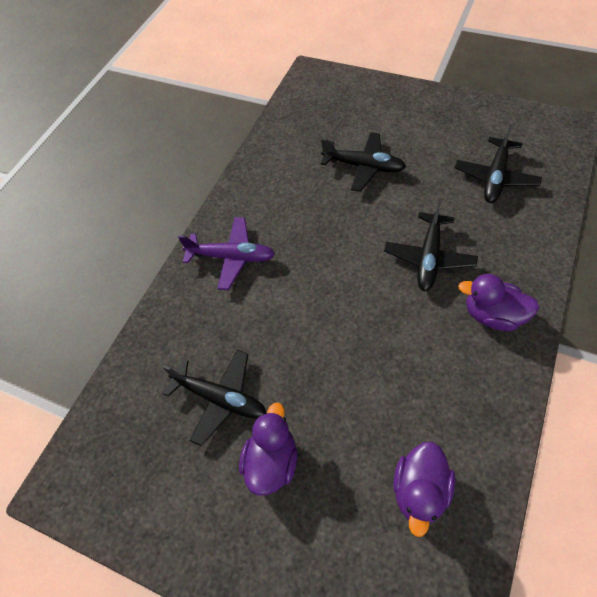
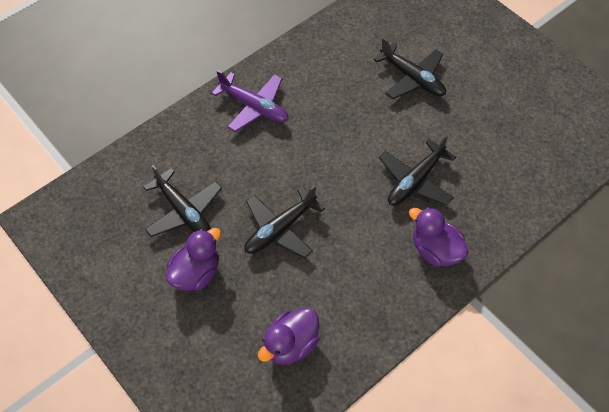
camera: 20 degrees right, 0 degrees up
(495, 177) = (522, 139): black plane -> black plane (280, 229)

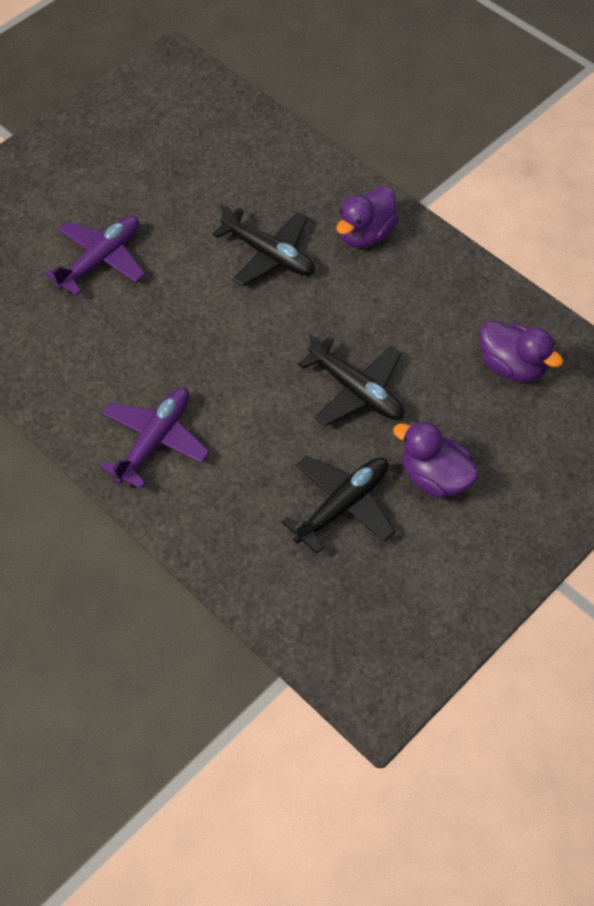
camera: 95 degrees left, 0 degrees up
(412, 78) = (101, 260): black plane -> purple plane

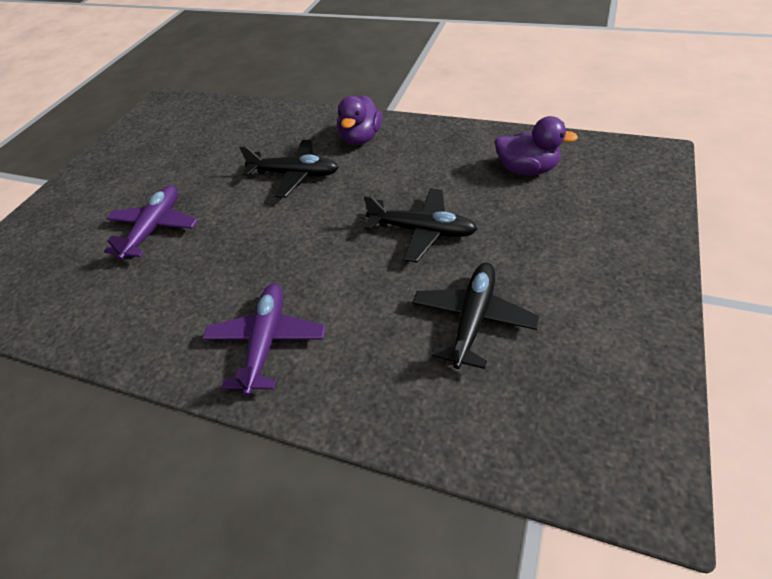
camera: 20 degrees left, 10 degrees down
(434, 477) = (532, 263): purple duck -> none

